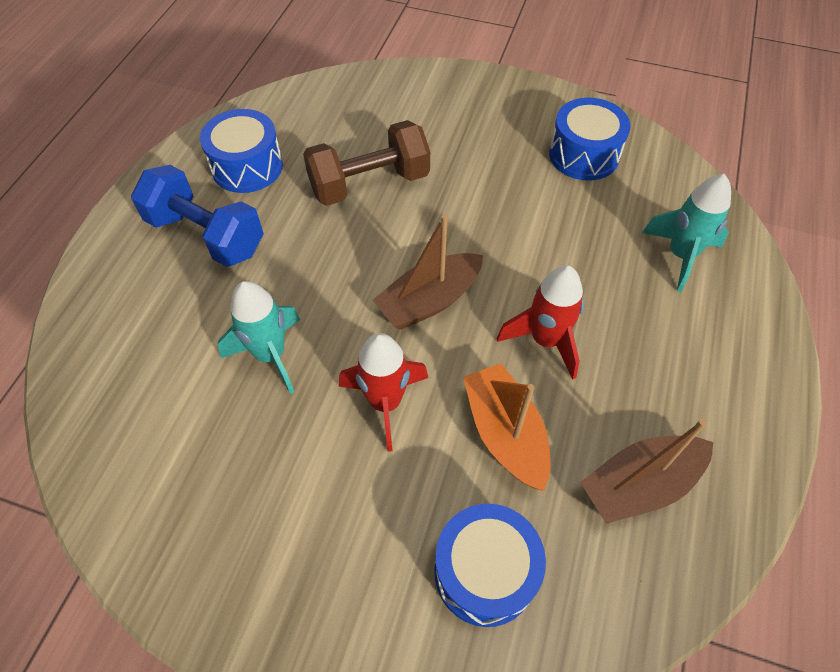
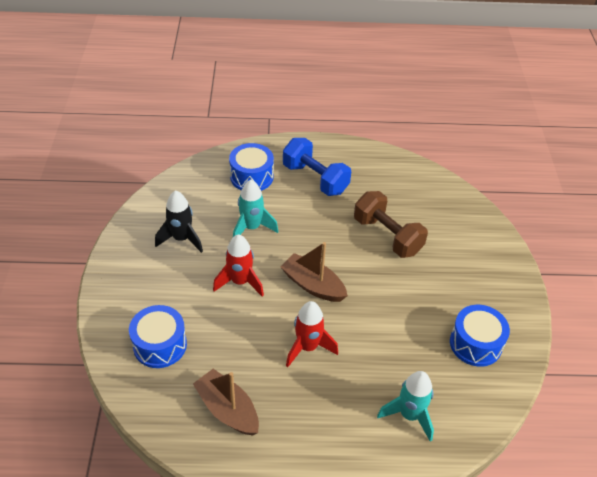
camera: 70 degrees right, 10 degrees down
(206, 235) = (315, 179): blue dumbbell -> blue dumbbell turned 60 degrees counterclockwise
(243, 479) = (181, 239): none -> black rocket
(247, 166) = (371, 179): blue drum -> blue drum (251, 177)
(505, 433) = (239, 339): orange boat -> none

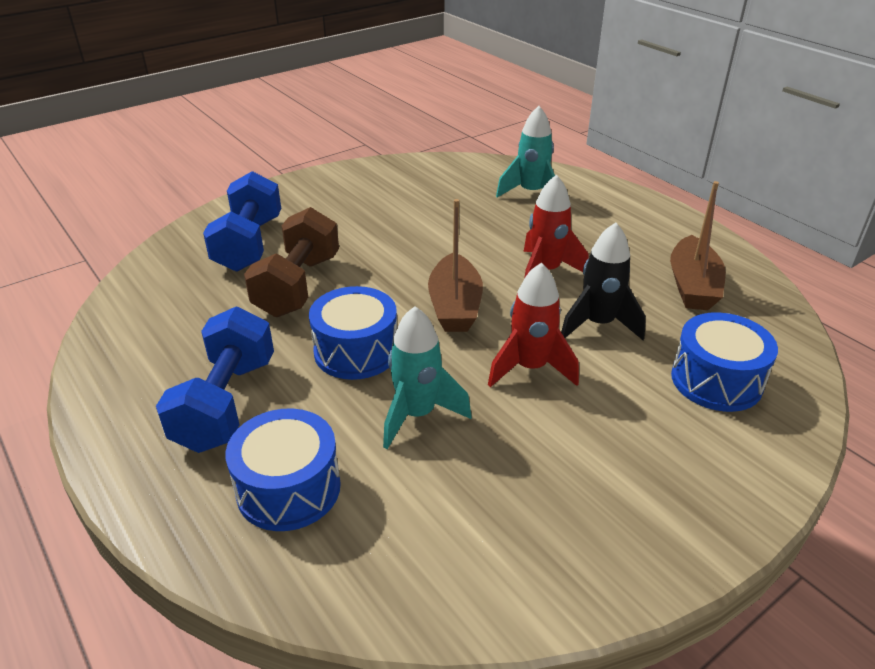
camera: 125 degrees left, 10 degrees down
(181, 239) = (535, 484): black rocket -> black rocket (598, 324)
(449, 235) = (249, 244): none -> blue dumbbell
(475, 344) = (402, 187): blue drum -> blue drum (356, 351)

